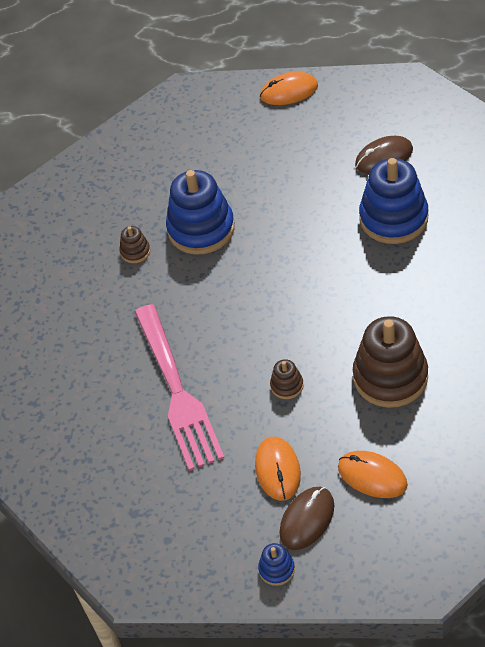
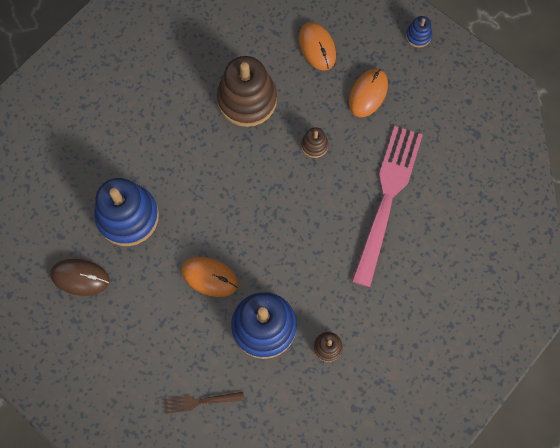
camera: 150 degrees left, 20 degrees up
(206, 155) = (200, 401): none -> brown fork
(289, 91) = (79, 414): orange mouse -> orange mouse (209, 277)
(307, 519) = (377, 51): brown mouse -> none

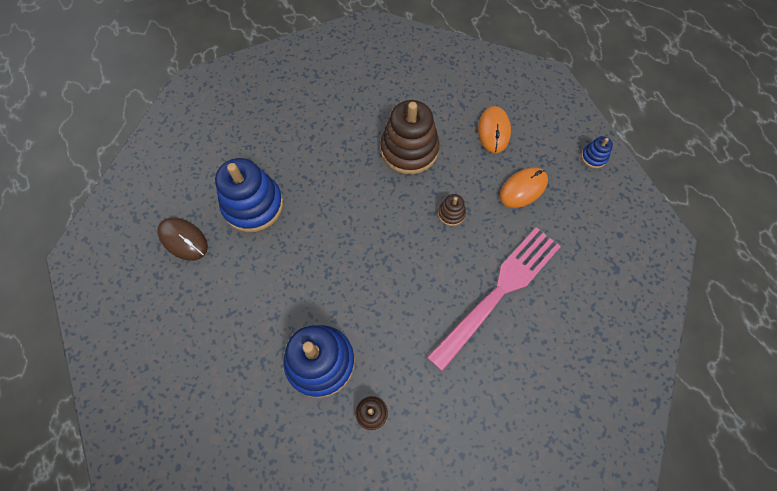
camera: 25 degrees right, 5 degrees down
(200, 401) = (222, 407): brown fork -> none
(209, 277) = (295, 291): orange mouse -> none

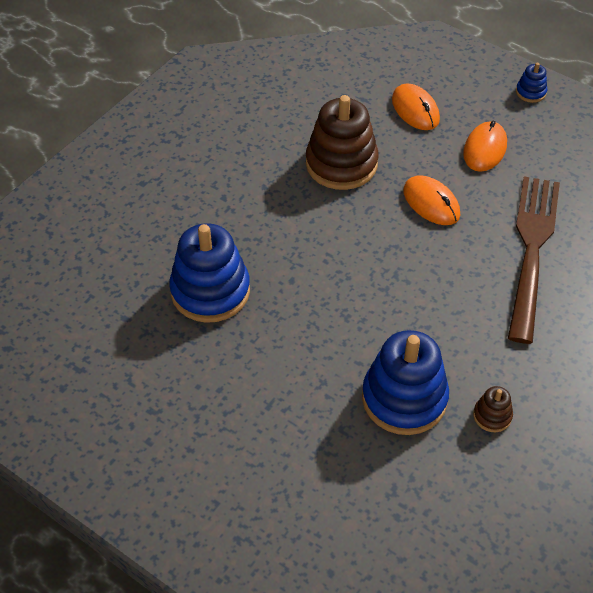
camera: 30 degrees left, 15 degrees down
(183, 239) = (155, 361): brown mouse -> none
(451, 213) = (431, 203): brown stacking toy -> orange mouse
(499, 292) = (531, 250): pink fork -> brown fork

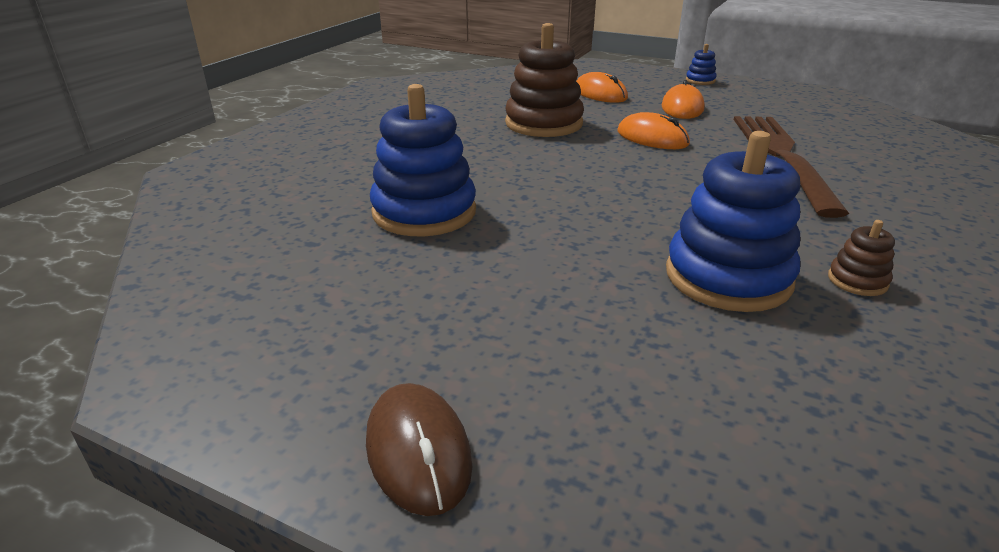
camera: 10 degrees left, 20 degrees down
(173, 508) = (418, 451): none -> brown mouse

